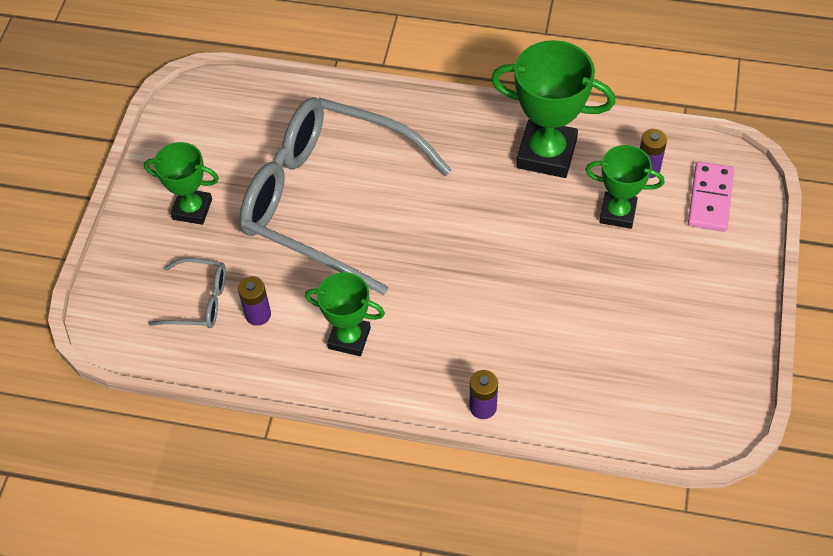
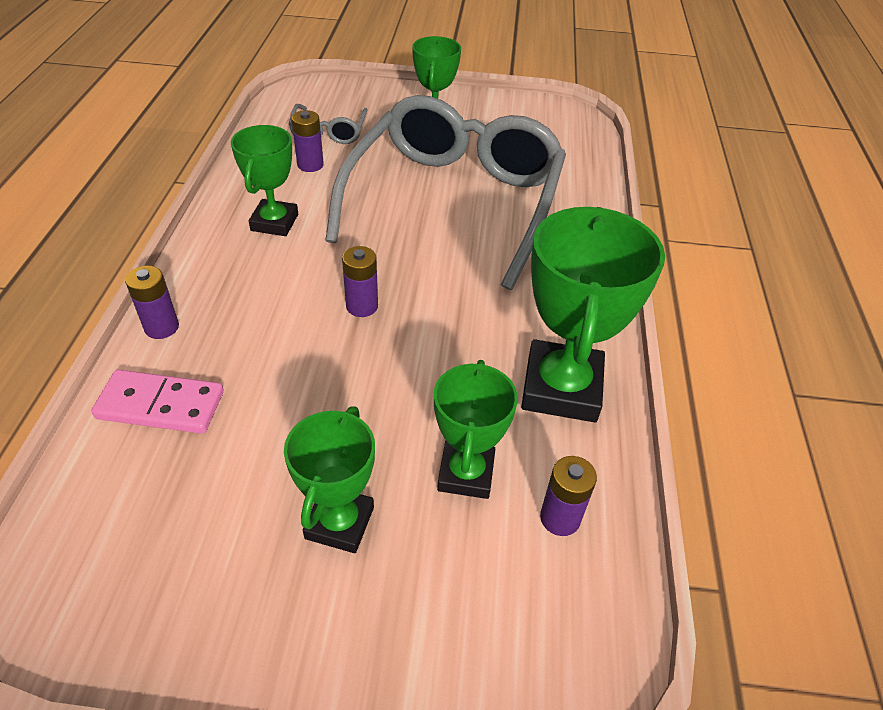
camera: 80 degrees right, 10 degrees down
(462, 270) = (362, 306): none -> purple battery
(656, 280) = (339, 523): none -> green trophy
(710, 199) = (512, 616): pink domino -> pink domino (161, 405)

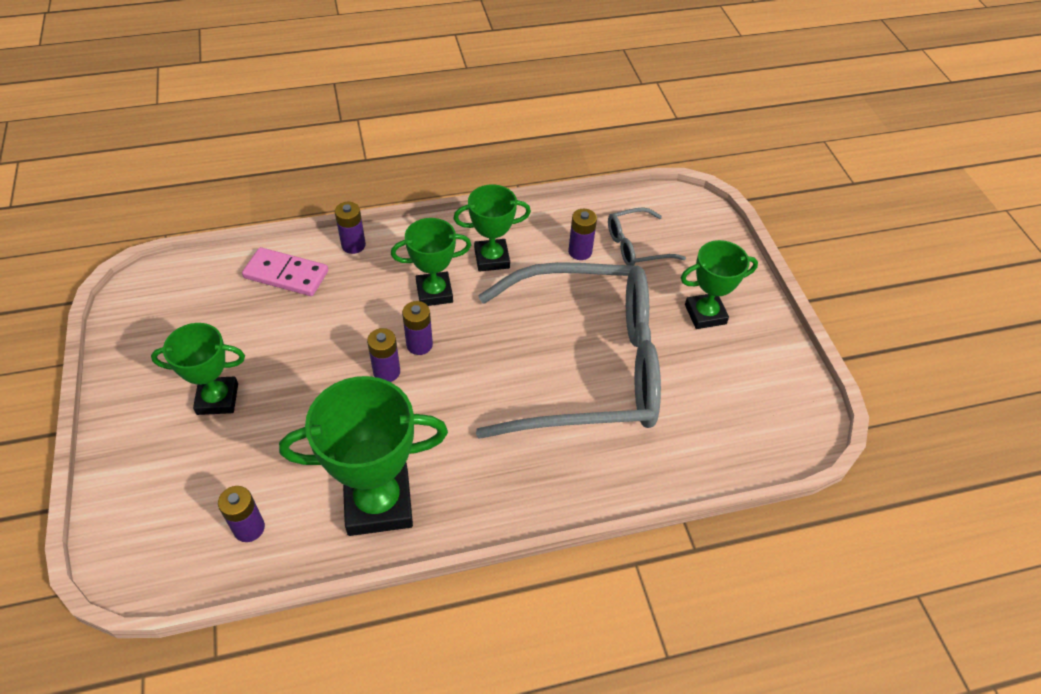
camera: 70 degrees right, 5 degrees up
(161, 405) = (286, 274): pink domino -> pink domino turned 60 degrees counterclockwise
(386, 342) = (386, 372): none -> purple battery
(466, 473) = (274, 458): green trophy -> green trophy (434, 292)

